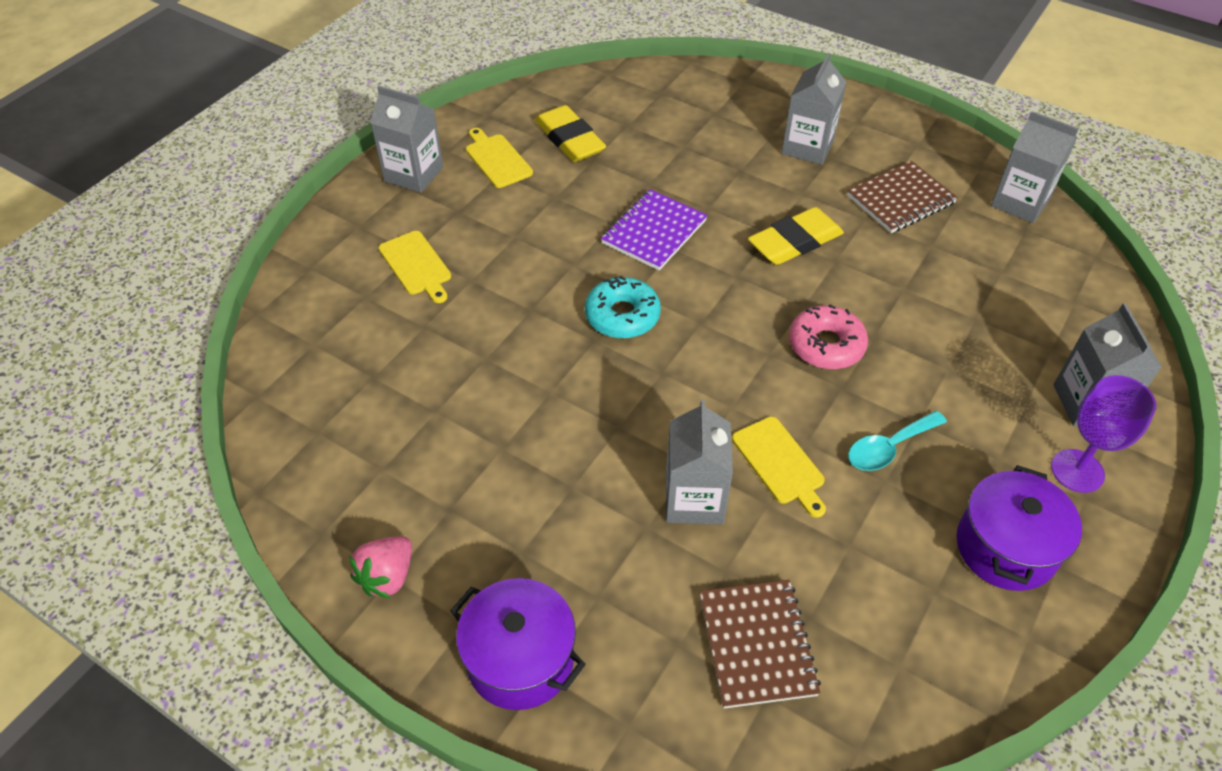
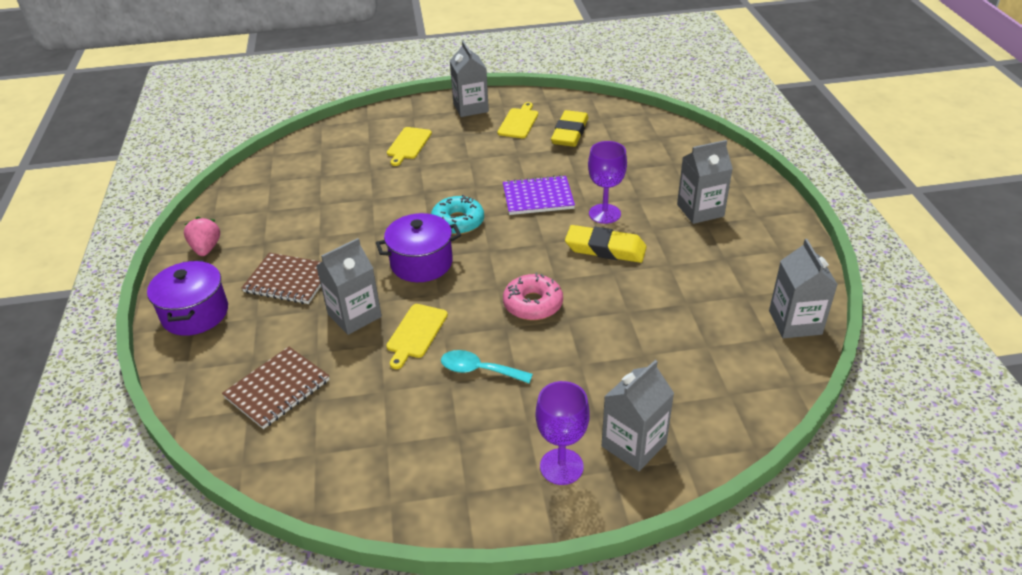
camera: 50 degrees right, 10 degrees down
(387, 577) = (206, 248): pink strawberry -> pink strawberry turned 90 degrees clockwise
(739, 206) = (604, 214): none -> purple goblet
(900, 199) = (711, 270): brown notebook -> brown notebook (289, 280)
(1005, 547) = (454, 460): purple pot -> purple pot (421, 263)

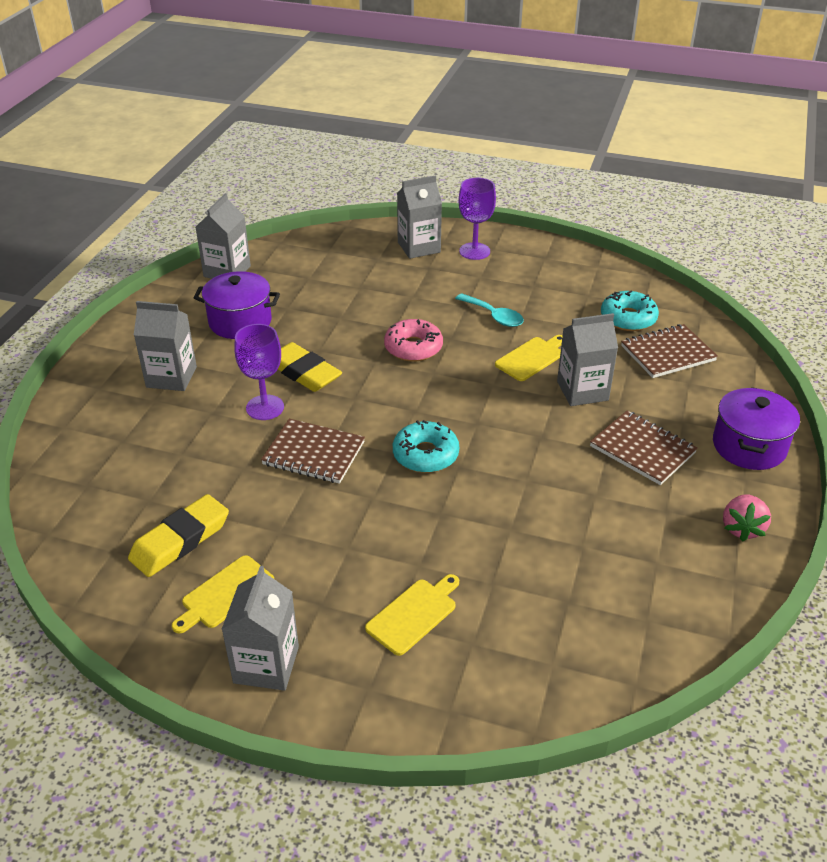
camera: 155 degrees left, 0 degrees up
(329, 423) = (628, 318): none -> turquoise donut
(421, 263) = (492, 420): purple pot -> purple pot (240, 321)
(538, 197) = (313, 453): purple notebook -> brown notebook

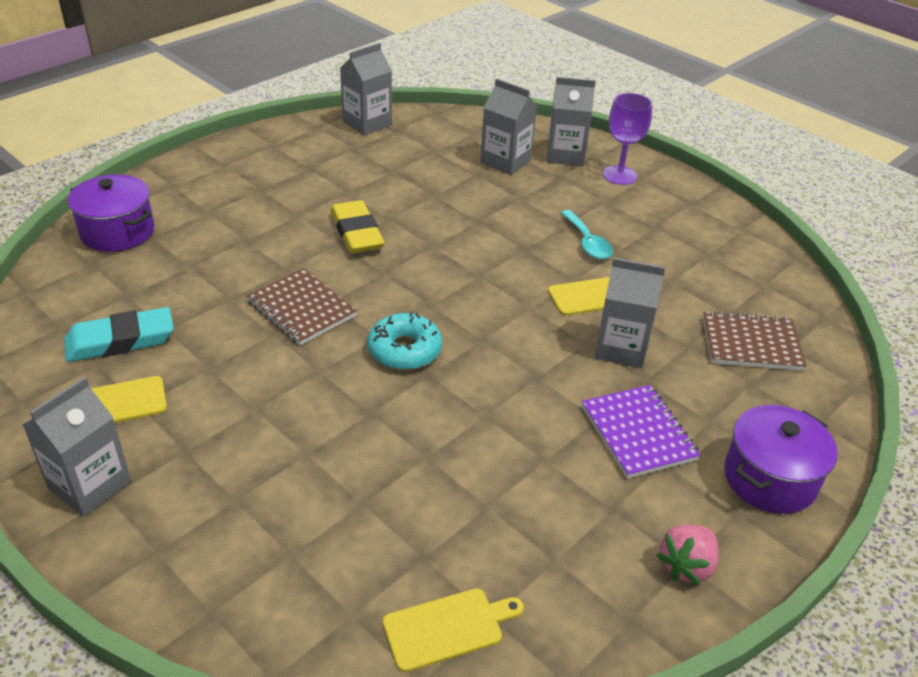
camera: 25 degrees right, 0 degrees up
(171, 377) = (240, 197): grey carton -> grey carton (505, 161)
(180, 540) = (120, 341): yellow eraser -> turquoise eraser
(240, 321) = (340, 169): purple pot -> purple pot (117, 232)
(265, 407) = (295, 252): purple goblet -> none
(413, 347) = (480, 245): pink donut -> none
(414, 614) = (260, 499): yellow cutting board -> yellow cutting board (447, 628)
(628, 318) = (734, 292): turquoise donut -> none
(642, 449) = (638, 433): brown notebook -> purple notebook

